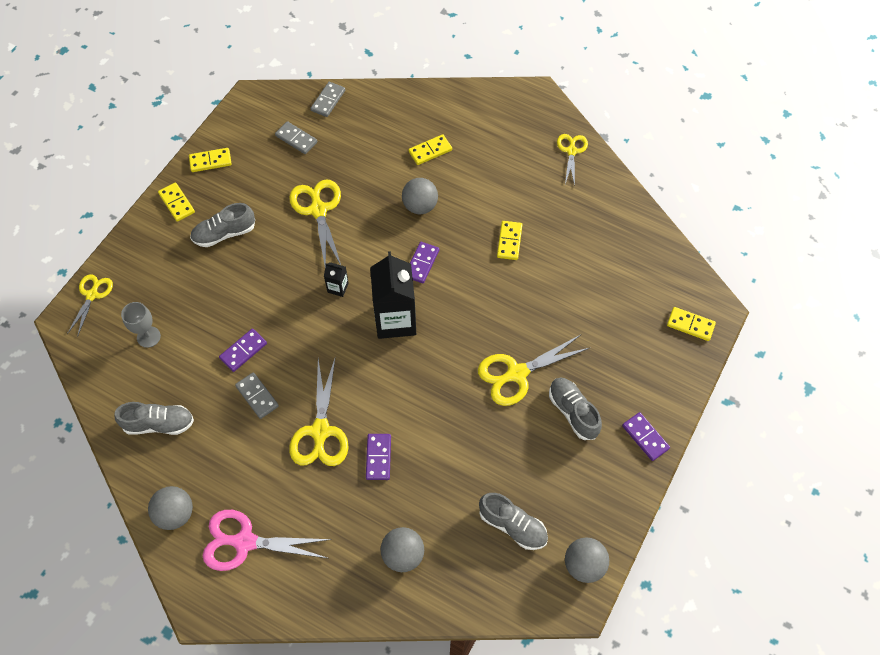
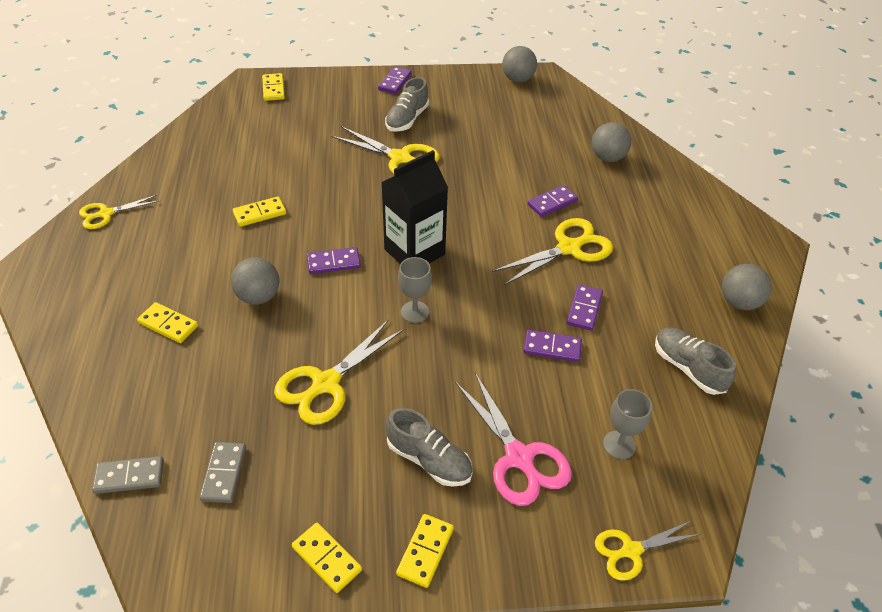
camera: 125 degrees left, 15 degrees down
(245, 542) = (703, 245): pink scissors -> pink scissors (519, 457)
(257, 396) = (584, 309): grey domino -> purple domino
(338, 288) = (415, 312): black carton -> grey goblet
(512, 525) = (526, 116): grey shoe -> none

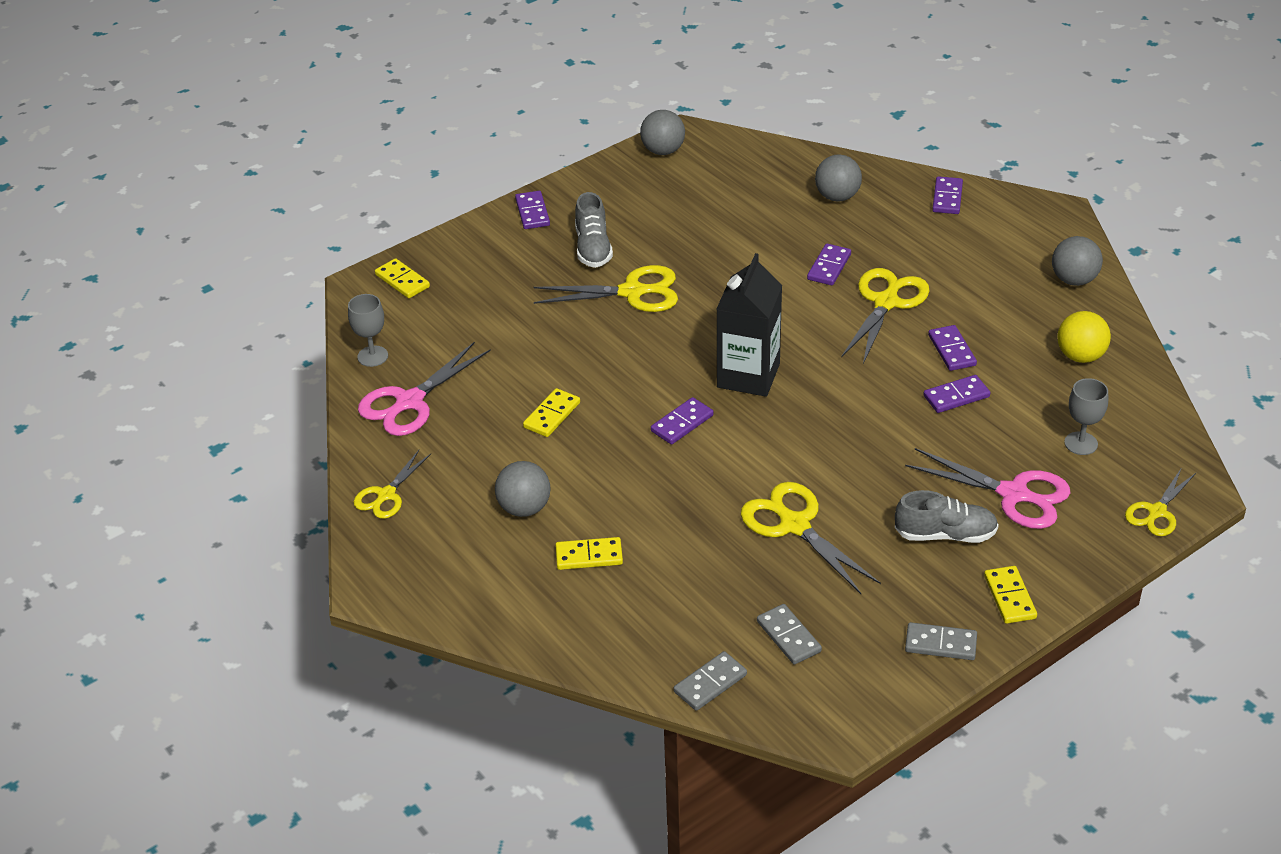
camera: 30 degrees left, 5 degrees down
(190, 162) = (410, 402): none -> pink scissors
(258, 297) = (646, 489): grey ball -> grey ball (524, 508)
(326, 383) = (795, 525): yellow scissors -> yellow scissors turned 135 degrees clockwise
(326, 558) = (940, 644): yellow domino -> grey domino
(415, 312) = (807, 428): grey goblet -> grey goblet (372, 356)
(688, 368) = (1080, 356): grey shoe -> yellow ball
(691, 194) = (947, 198): none -> purple domino

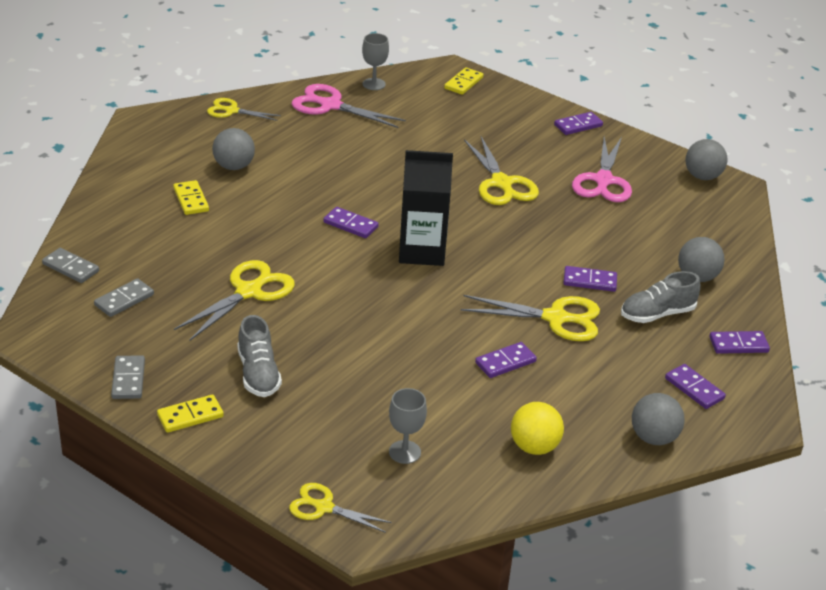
camera: 70 degrees right, 5 degrees down
(552, 415) = (338, 165): yellow domino -> none
(593, 248) = (548, 158): grey shoe -> grey shoe (657, 314)
(956, 396) = (441, 369): purple domino -> purple domino (694, 388)
(1013, 494) = (321, 411): pink scissors -> pink scissors (603, 180)

